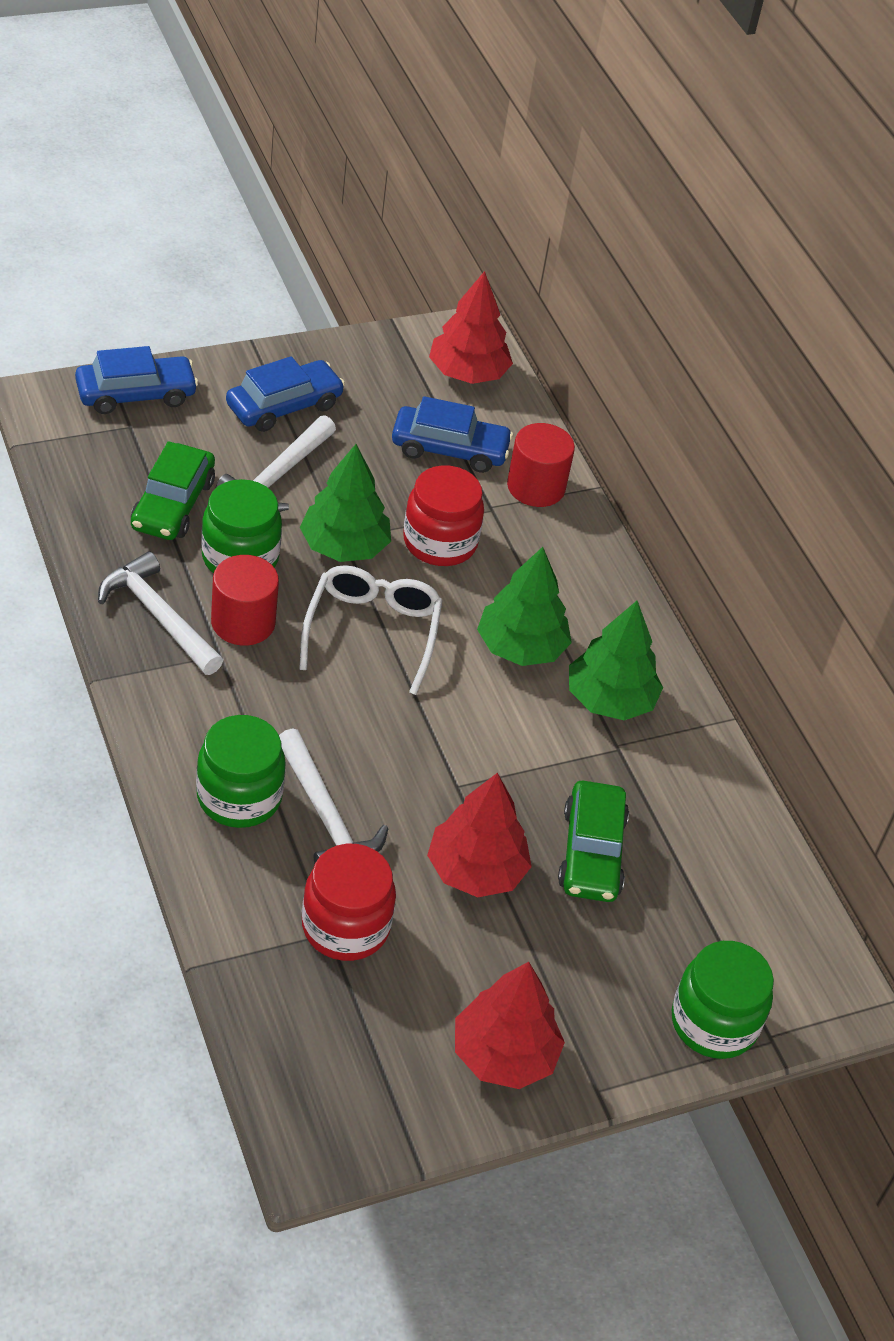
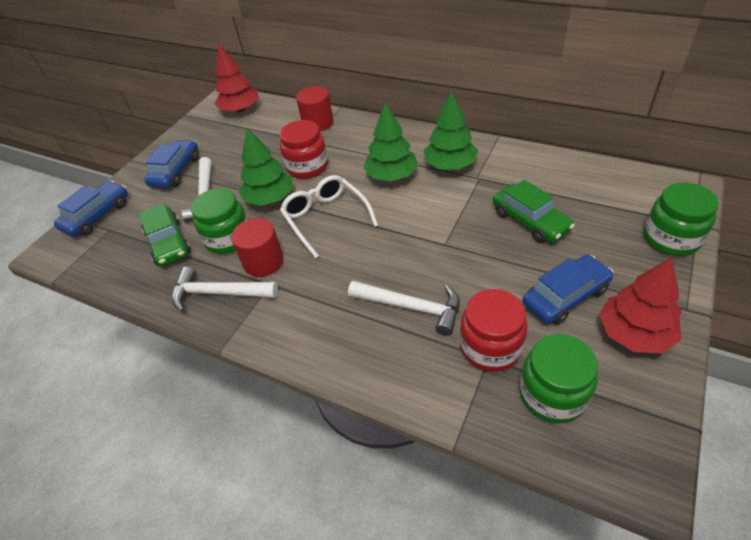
camera: 30 degrees left, 0 degrees up
(239, 797) = (362, 337): green jar -> green jar (552, 394)
(449, 449) = (267, 136): blue car -> blue car (565, 296)
(476, 870) = (502, 269): red tree -> none

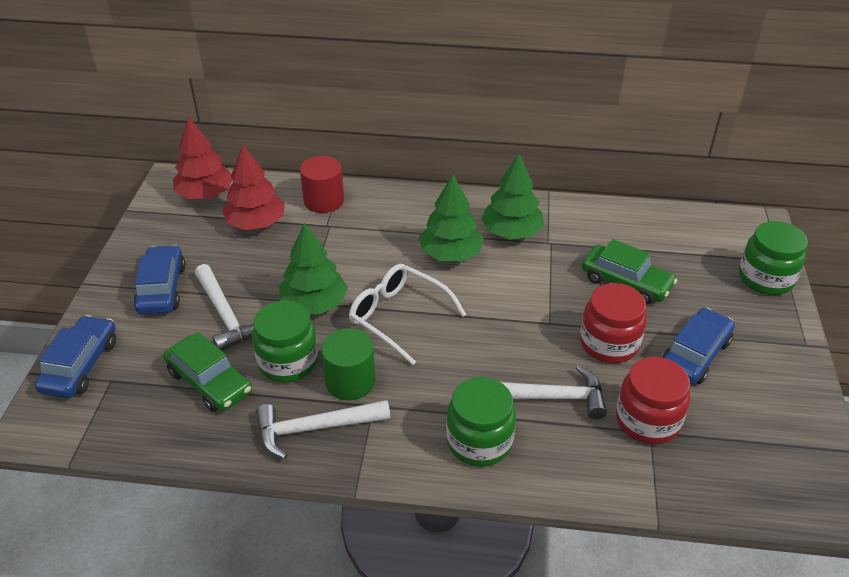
camera: 25 degrees left, 5 degrees down
(263, 262) = (350, 381): red cylinder -> green cylinder
(307, 167) = (341, 258): red jar -> red jar (609, 343)
(552, 394) = (725, 452): green jar -> green jar (479, 441)
(634, 333) = (771, 378): red tree -> red tree (256, 223)

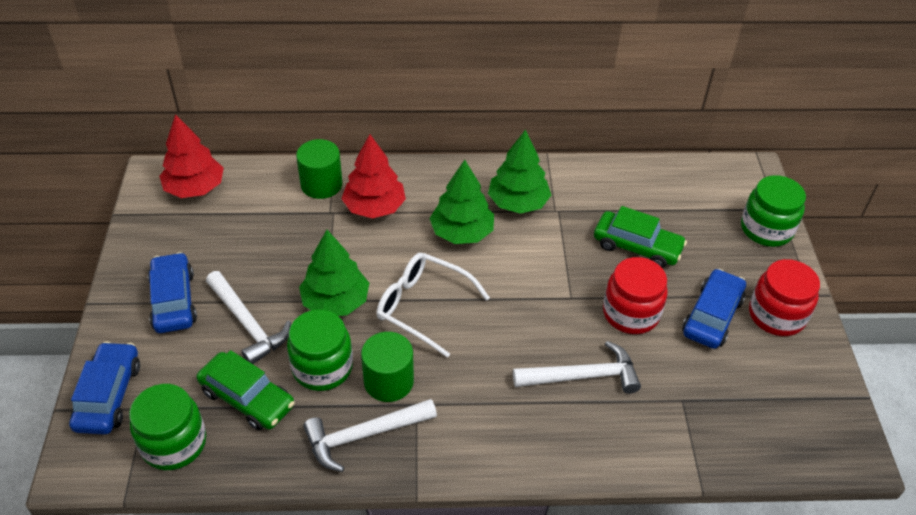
camera: 10 degrees left, 5 degrees up
(256, 223) = (256, 217): red tree -> red tree (374, 207)
(324, 201) = (321, 184): red cylinder -> green cylinder
(479, 441) = (525, 429): green jar -> green jar (174, 443)
(647, 420) = (678, 389): red jar -> red jar (776, 315)

